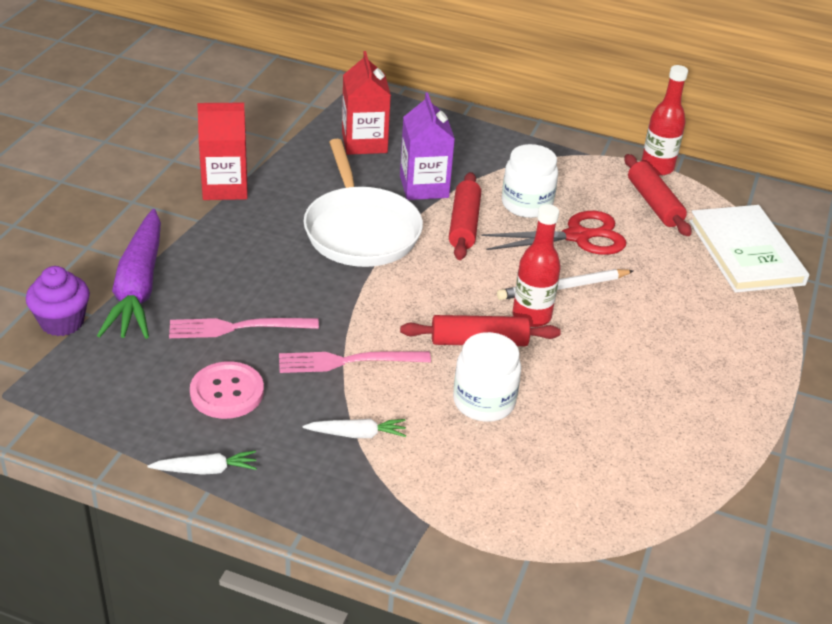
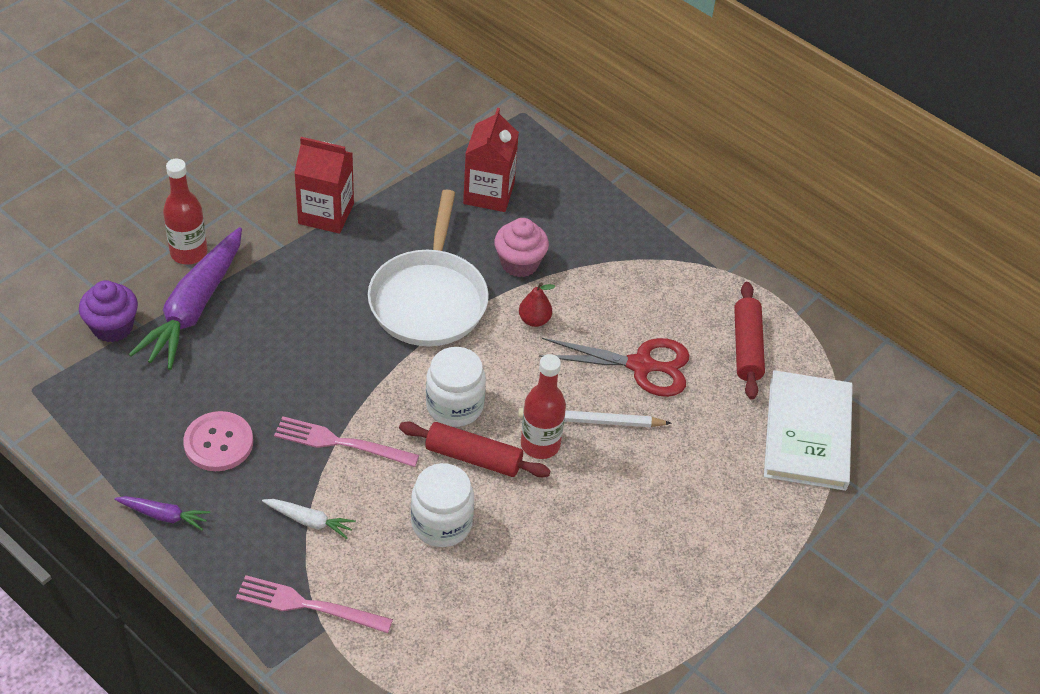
camera: 20 degrees right, 10 degrees up
(206, 470) = (164, 515): white carrot -> purple carrot
(238, 327) = (261, 377): pink fork -> pink fork (309, 605)
(424, 186) = (519, 263): purple carton -> pink cupcake
(464, 224) = (534, 320): red rolling pin -> red pear
(526, 204) = (612, 312): white jar -> white jar (454, 406)
(657, 167) = (779, 303): red bottle -> red bottle (189, 253)

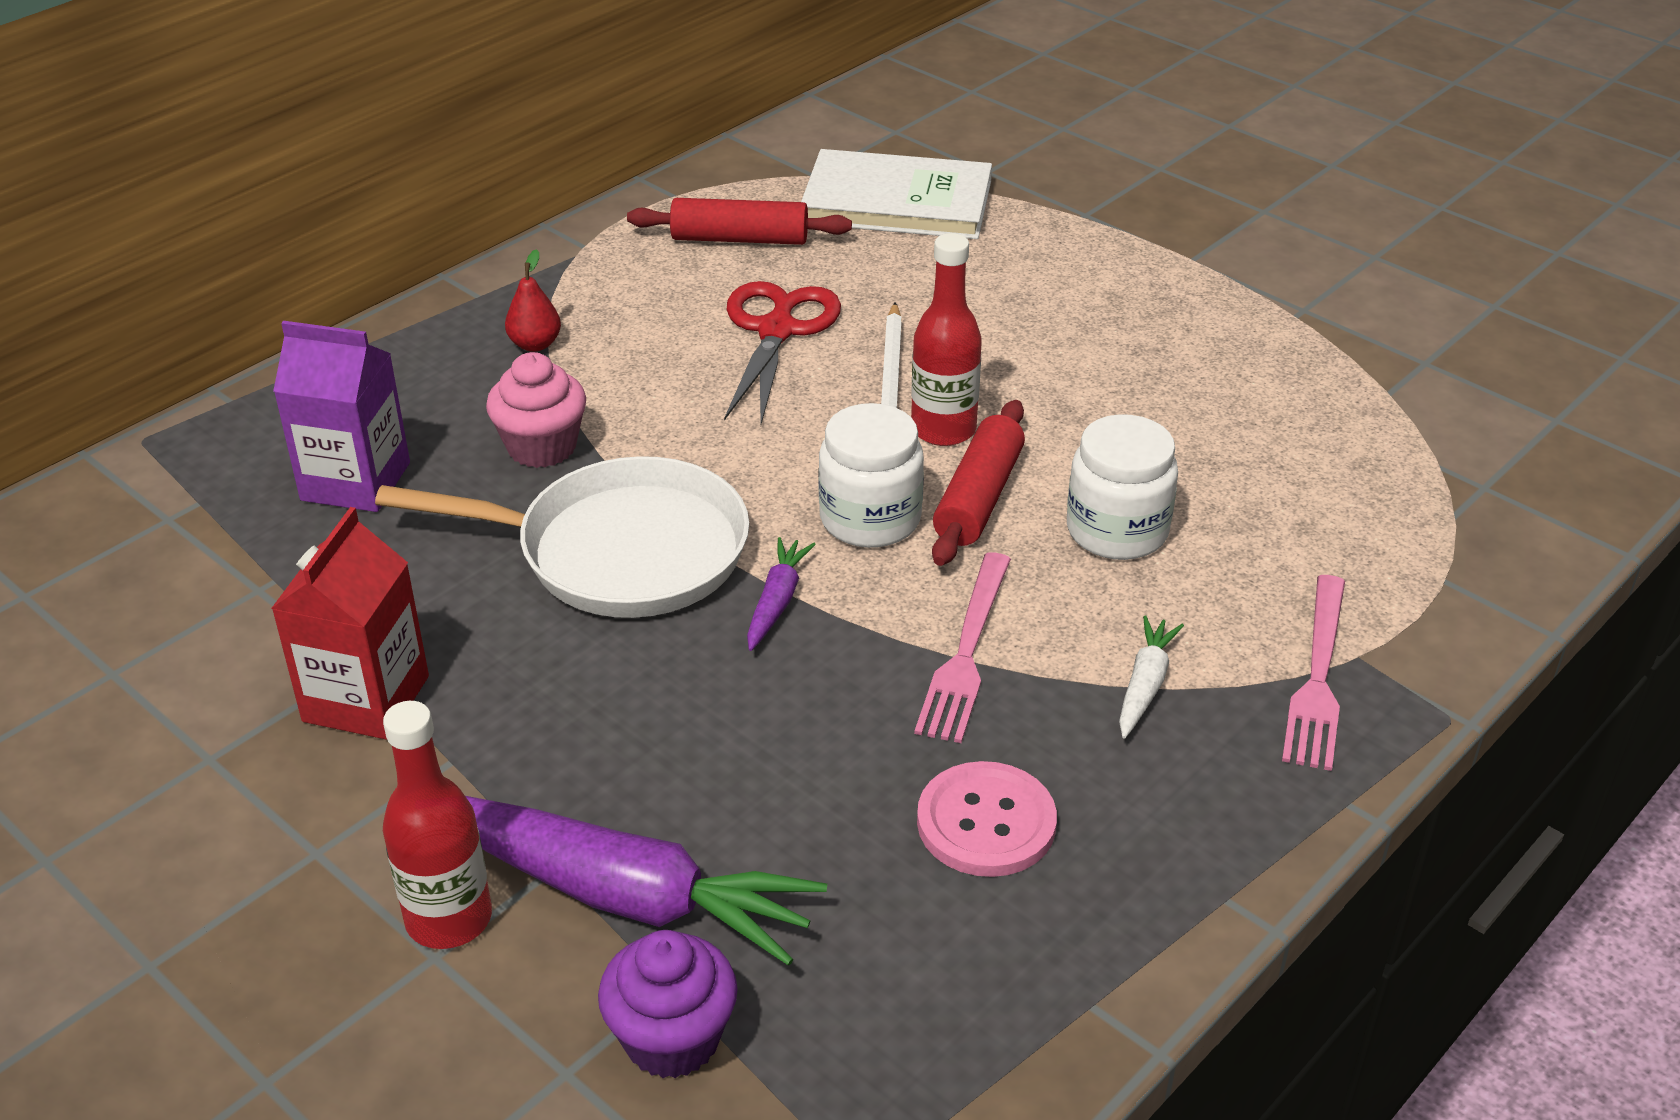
camera: 85 degrees left, 10 degrees down
(164, 515) = (1175, 890): purple carrot -> purple carrot (777, 601)
(489, 193) = (355, 481): red carton -> purple carton
(534, 320) = (677, 432): red pear -> red pear (535, 344)

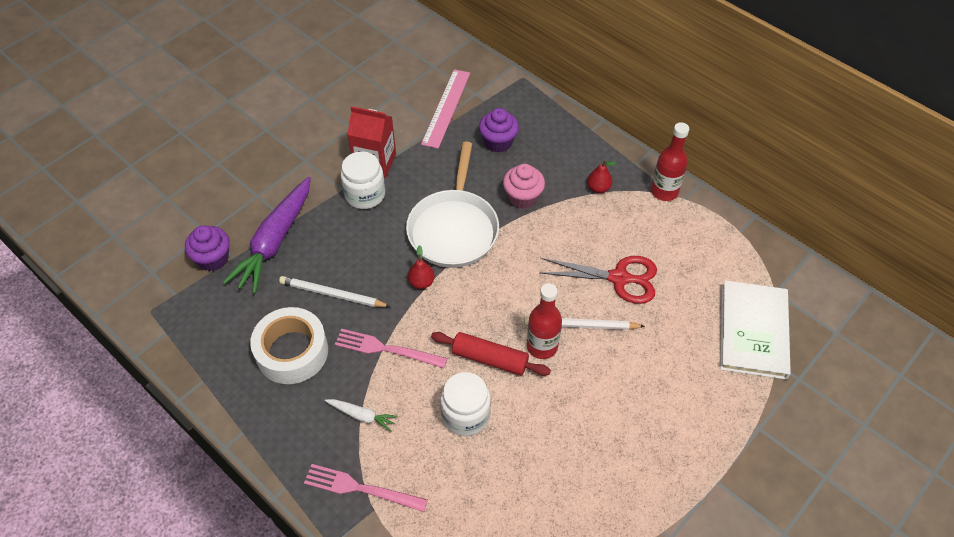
camera: 90 degrees right, 15 degrees up
(201, 569) = (446, 108): none -> pink ruler
(355, 481) = (498, 142): purple carton -> purple cupcake
(449, 919) = (271, 197): red bottle -> red bottle (664, 191)
(739, 239) = (701, 260): red rolling pin -> none
(777, 601) = (421, 282): purple carrot -> red pear
(809, 757) = (332, 294): none -> white pencil
(870, 519) = (474, 316): white jar -> white jar (365, 194)
(986, 822) = (292, 352): pink button -> white tape

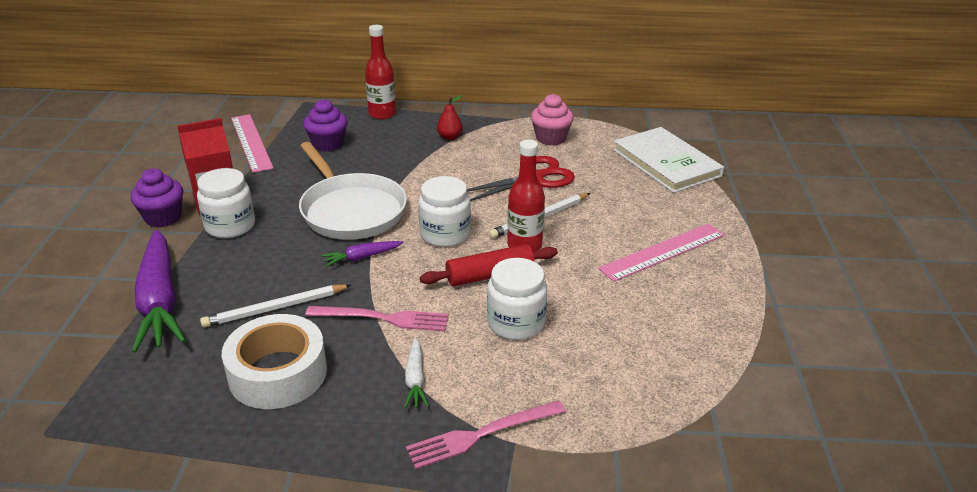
camera: 40 degrees left, 20 degrees down
(213, 259) = (91, 349): purple cupcake -> purple cupcake (163, 217)
(362, 416) = (415, 379): white carrot -> white carrot turned 105 degrees clockwise
(387, 349) = (382, 318): pink fork -> pink fork turned 150 degrees counterclockwise
(421, 282) = (362, 257): red pear -> purple carrot
(496, 297) = (445, 234): none -> white jar
(522, 197) = (391, 167): pink cupcake -> pink cupcake (551, 138)
(640, 425) = (663, 252): none -> pink ruler
(664, 191) = (503, 119): red bottle -> red bottle (382, 114)

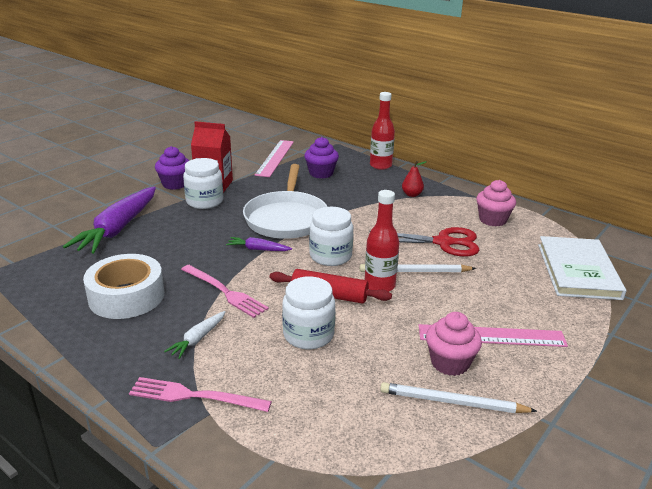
camera: 35 degrees right, 5 degrees down
(275, 308) = (171, 258): white pencil -> white pencil (453, 402)
(657, 291) = (450, 363): none -> pink cupcake

